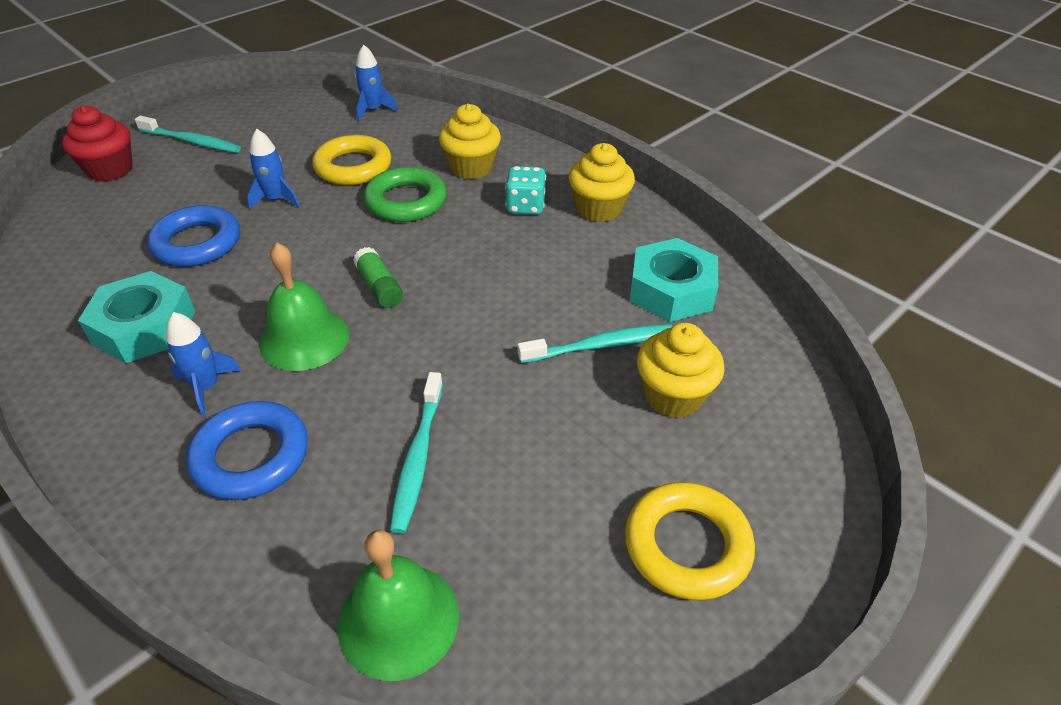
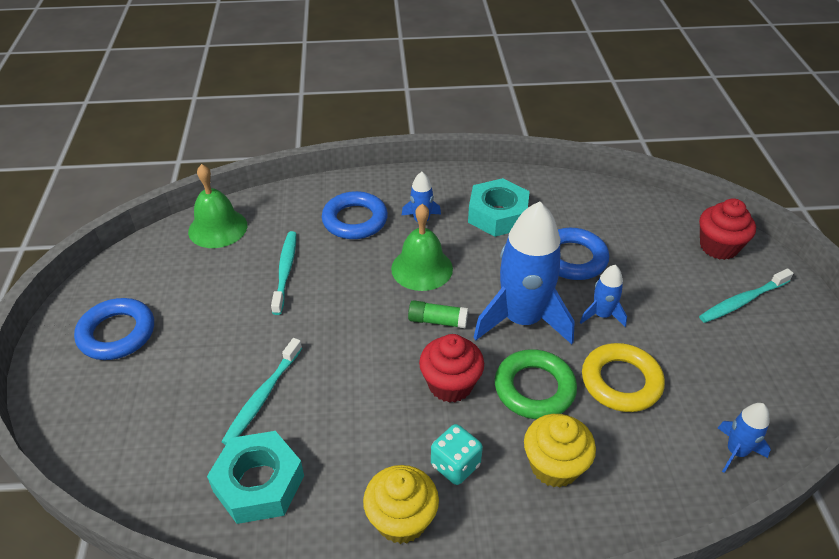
camera: 130 degrees right, 0 degrees up
(325, 238) = (522, 319): none -> blue rocket
(418, 457) = (285, 271): turquoise toothbrush -> turquoise toothbrush turned 45 degrees clockwise
(451, 243) = (450, 384): none -> red cupcake
(673, 395) = (186, 401): yellow cupcake -> none
(687, 545) = (117, 333): yellow ring -> blue ring

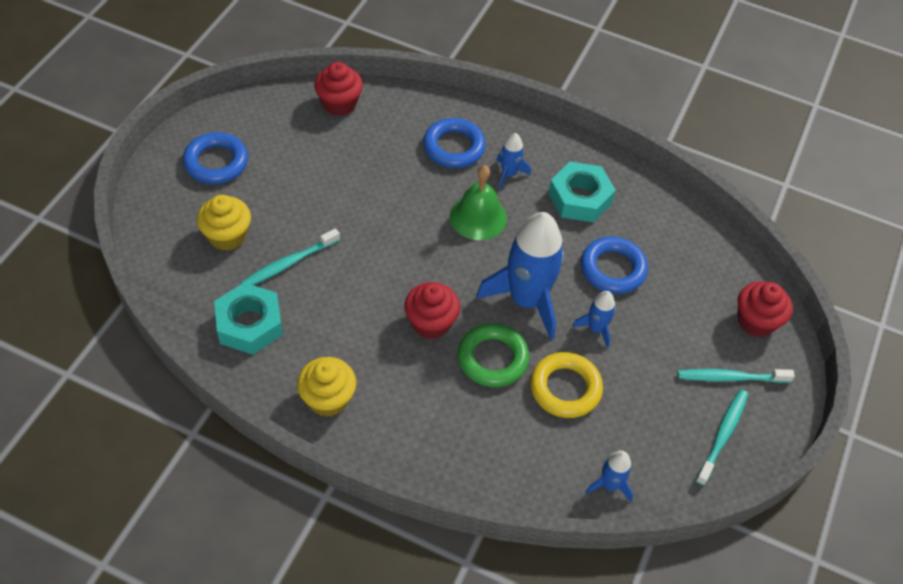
camera: 25 degrees right, 10 degrees up
(218, 228) = (339, 104): green bell -> red cupcake
(285, 271) = (368, 168): turquoise toothbrush -> turquoise toothbrush (722, 435)
(437, 321) = (458, 268): green glue stick -> none
(455, 465) = (391, 382): turquoise dice -> none
(554, 466) = (462, 421): yellow cupcake -> yellow cupcake (227, 236)

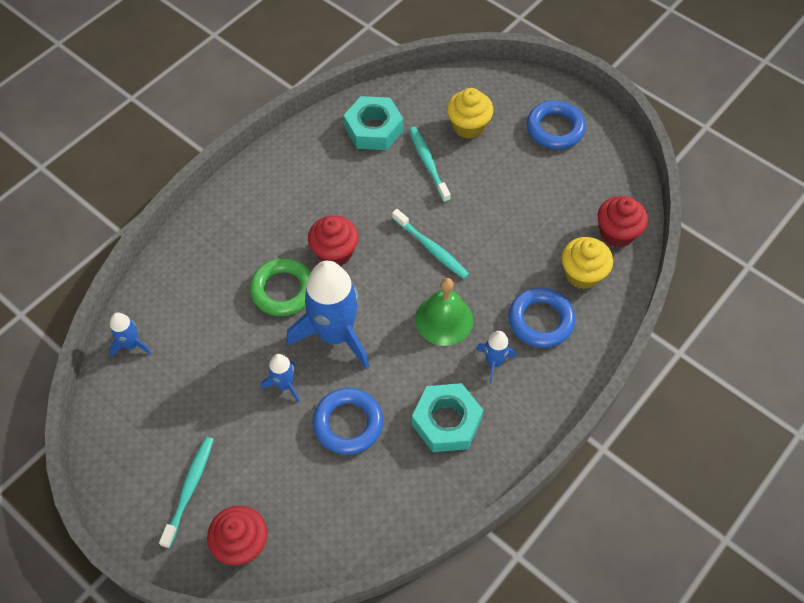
camera: 110 degrees right, 5 degrees up
(328, 399) = (287, 168): yellow cupcake -> yellow cupcake (582, 274)
(565, 388) = (233, 339): yellow ring -> none
(722, 435) = (135, 456): turquoise toothbrush -> turquoise toothbrush (431, 248)

